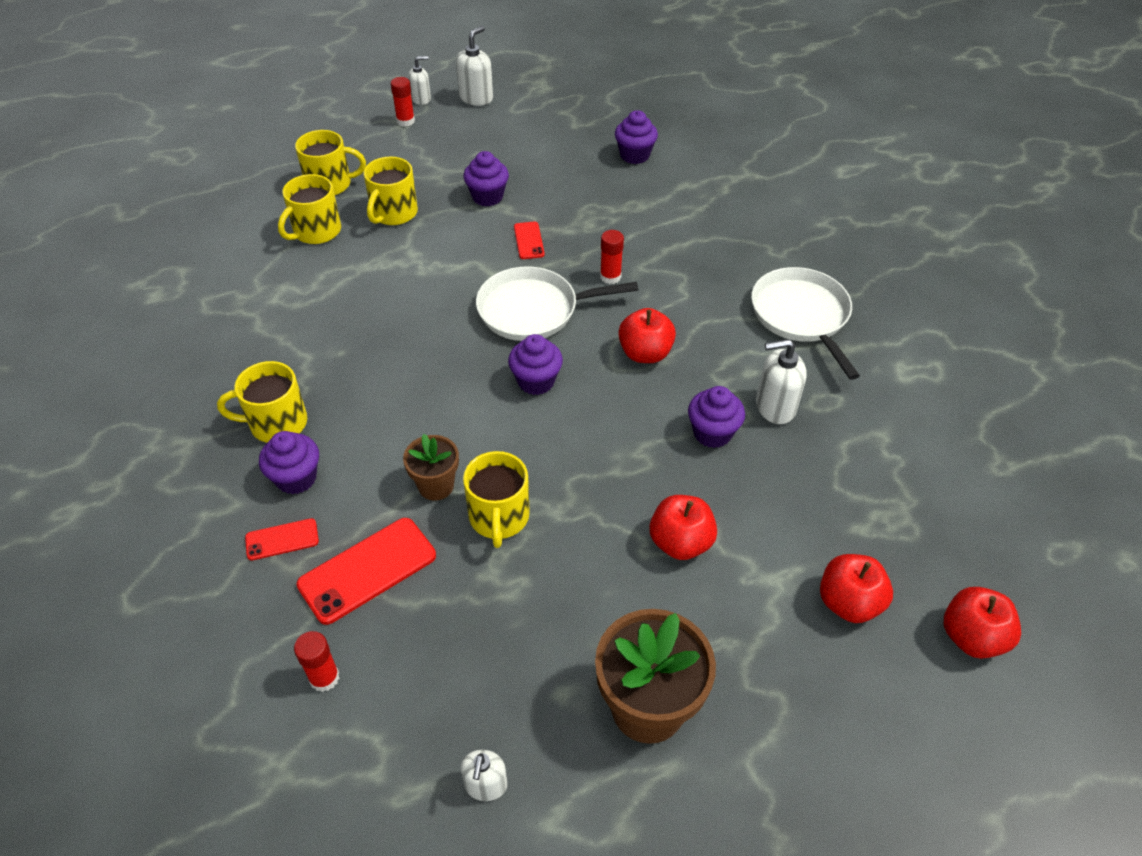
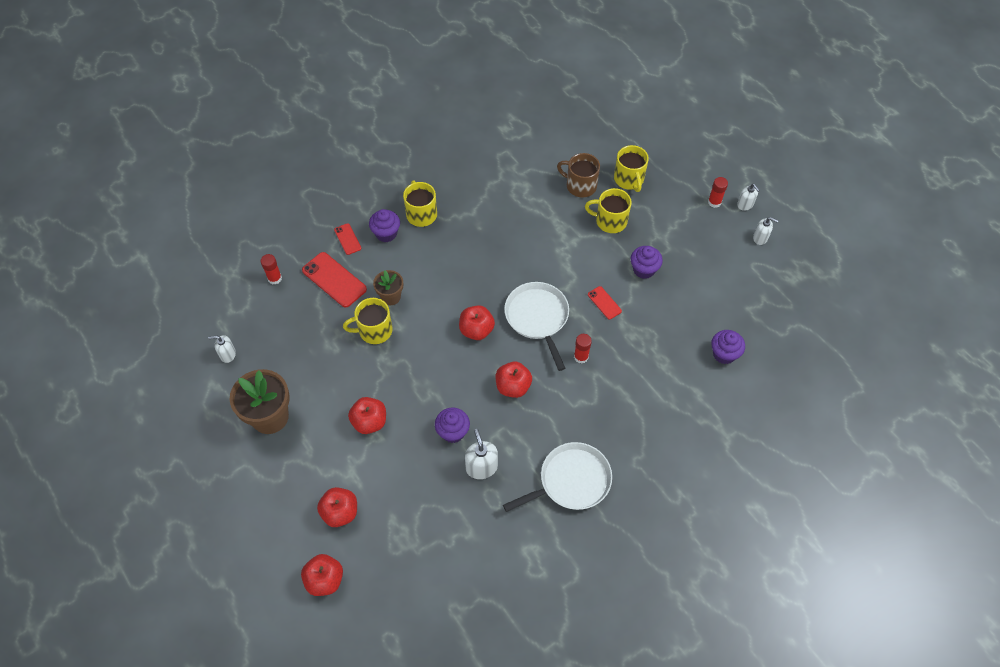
camera: 80 degrees right, 10 degrees up
(316, 231) = (580, 185): yellow mug -> brown mug
(476, 98) = (760, 238): white soap dispenser -> white soap dispenser, size x0.65
(528, 241) = (604, 303): red phone -> red phone turned 75 degrees clockwise
(536, 381) = (476, 330): purple cupcake -> red apple

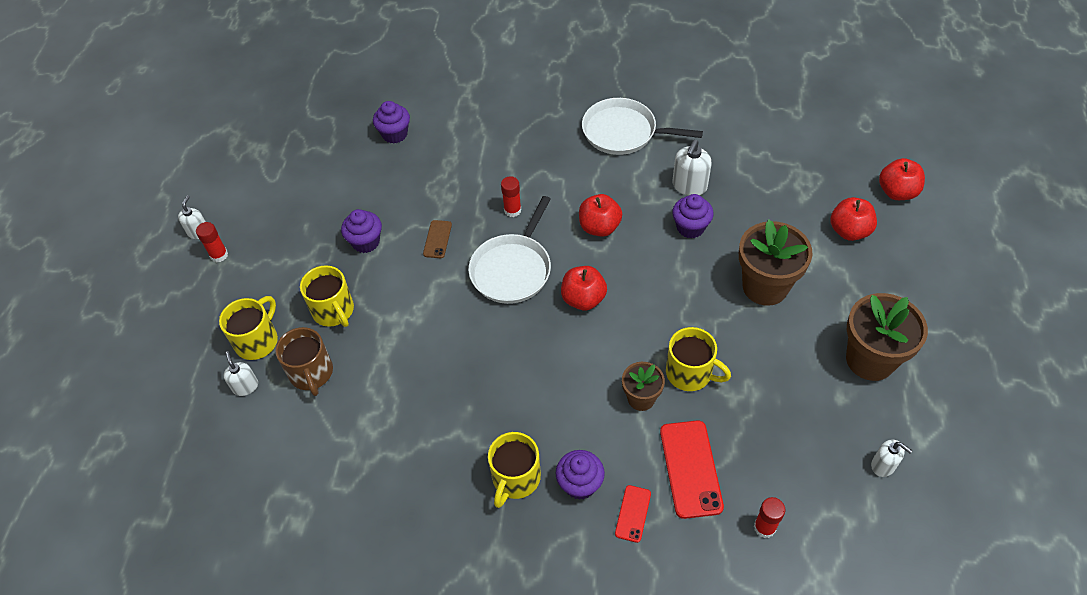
camera: 135 degrees left, 5 degrees down
(369, 422) = (765, 286): red apple -> brown flower pot
(604, 303) = (437, 239): red phone -> brown phone
(760, 238) = (233, 195): white soap dispenser -> white soap dispenser (245, 386)

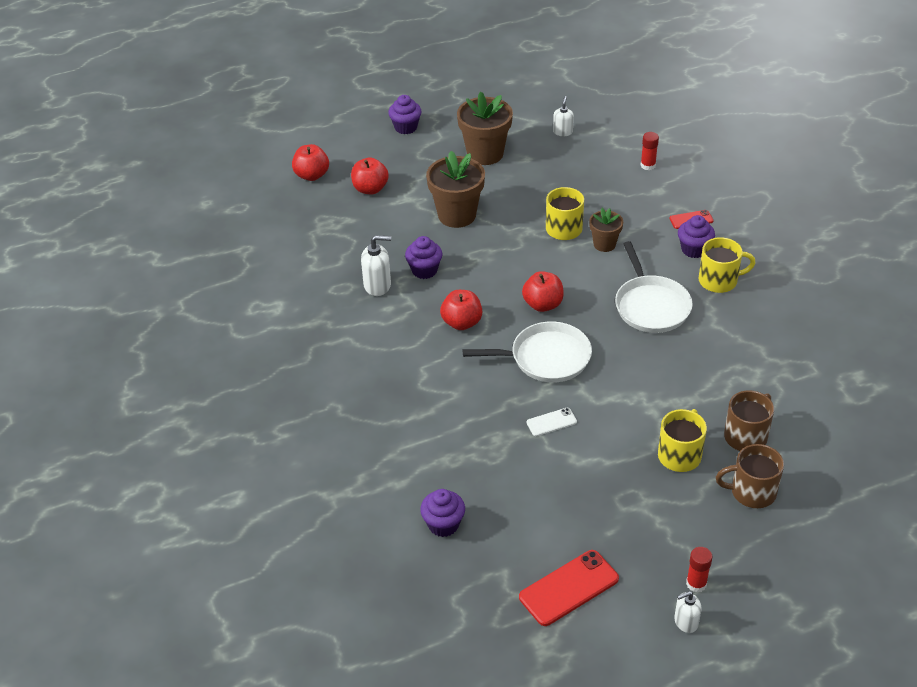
camera: 120 degrees left, 10 degrees down
(245, 386) = (796, 473): white soap dispenser -> none
(257, 340) = (751, 492): yellow mug -> brown mug
(366, 242) = (593, 473): purple cupcake -> purple cupcake (405, 127)
(437, 239) = (551, 422): brown phone -> white phone
(512, 210) = (482, 386): red glue stick -> none
(623, 132) = (335, 349): white pan -> white pan (651, 306)
(690, 469) = (637, 206): red phone -> red phone (569, 588)

